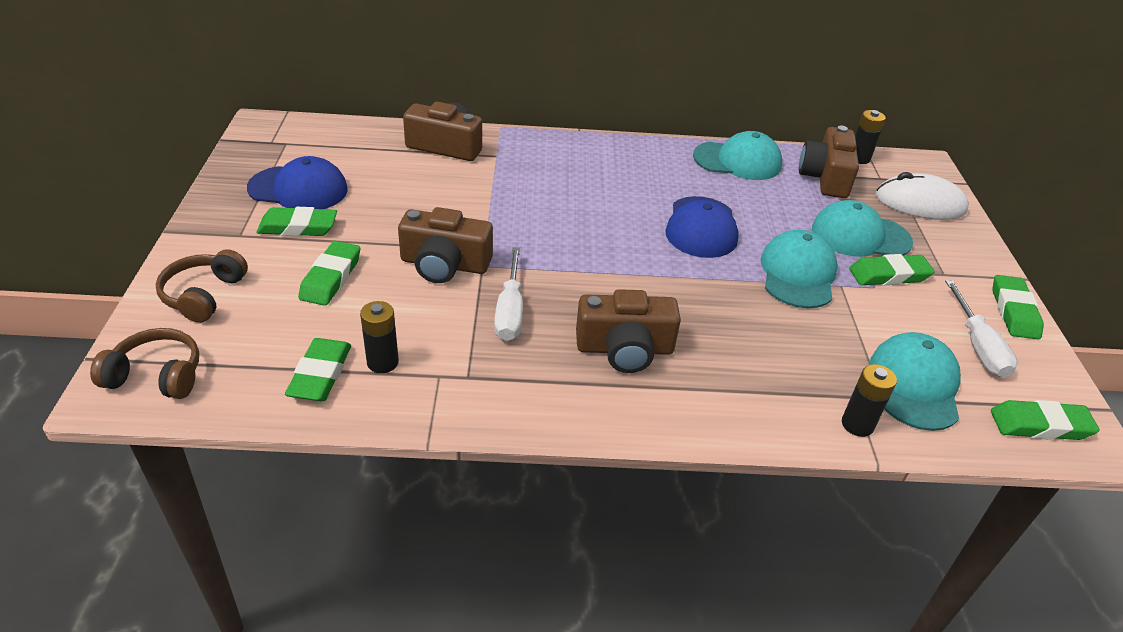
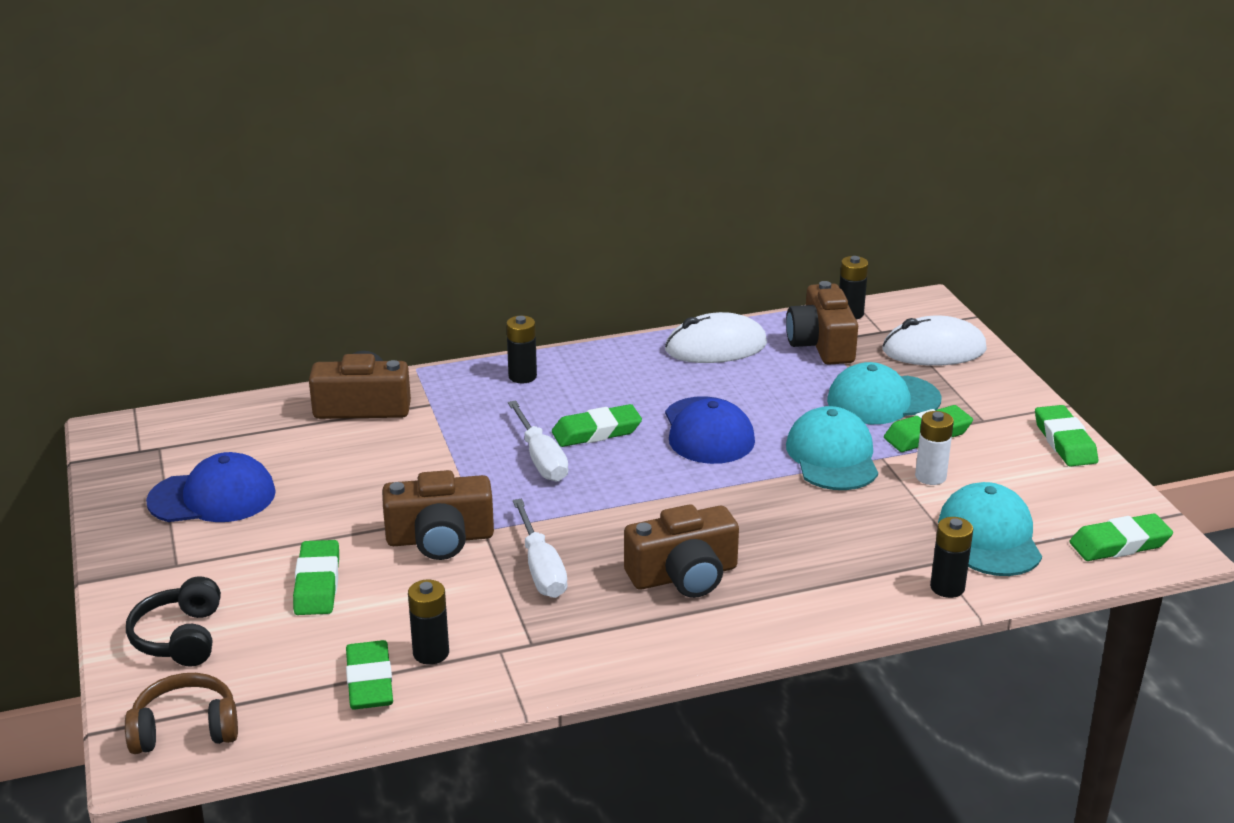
camera: 15 degrees left, 10 degrees down
(203, 295) = (179, 637): brown headphones -> black headphones
(298, 227) = (241, 539): green eraser -> green eraser (596, 432)
(576, 150) = (522, 376): none -> black battery
(737, 161) = (716, 347): turquoise cap -> white mouse
(878, 313) = (930, 476): none -> white battery
(978, 346) = (1039, 484): white screwdriver -> white screwdriver (541, 458)

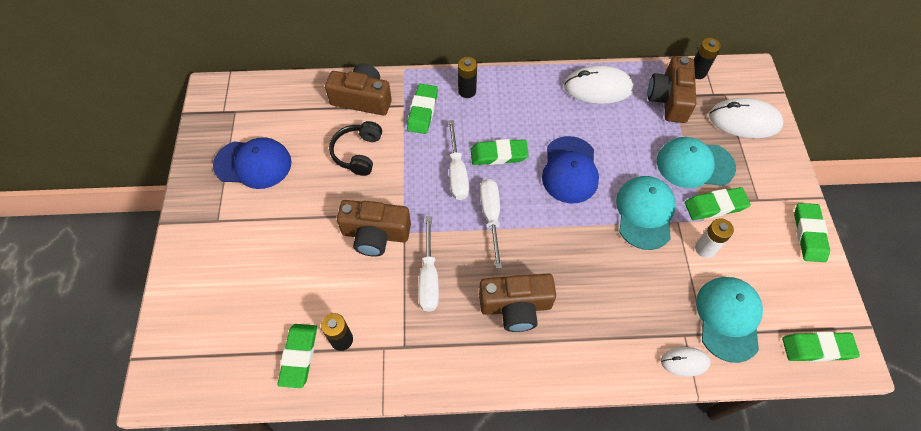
camera: 15 degrees right, 30 degrees up
(179, 637) = (202, 287): black headphones -> black headphones (358, 153)
(185, 729) = (184, 370): brown headphones -> none
(317, 584) = (292, 258): green eraser -> green eraser (423, 111)
(610, 494) = (491, 216): none -> white screwdriver
(947, 587) = (684, 362): black battery -> white mouse

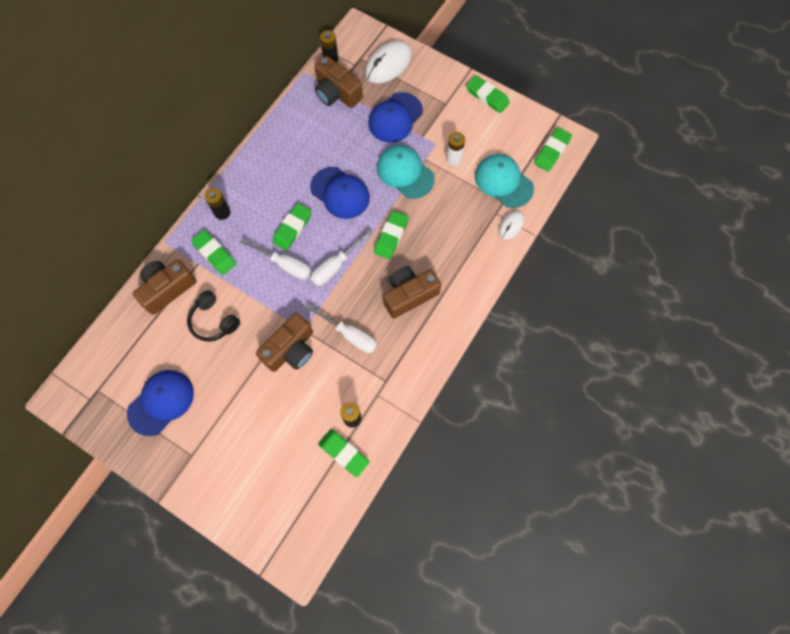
camera: 55 degrees left, 10 degrees up
(491, 216) = (335, 266): white screwdriver -> white screwdriver turned 75 degrees counterclockwise
(515, 306) = (409, 295): brown camera -> brown camera turned 150 degrees counterclockwise
(598, 88) = (292, 128): white mouse -> none
(694, 164) = (395, 118): turquoise cap -> blue cap
(715, 206) = (431, 130): green eraser -> green eraser (391, 236)

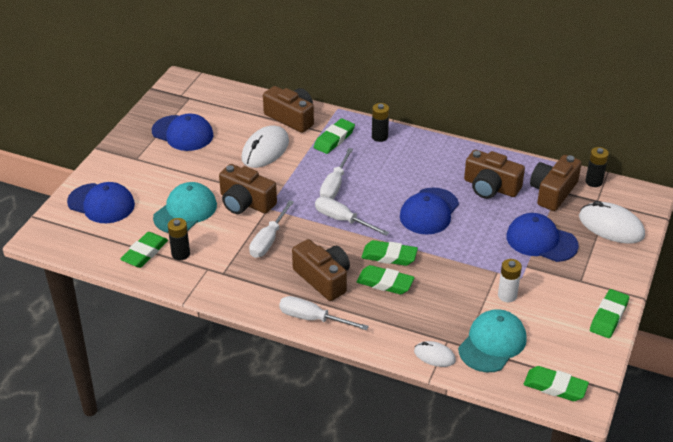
camera: 80 degrees right, 30 degrees down
(213, 321) = (265, 150): black headphones -> white mouse
(258, 496) = (101, 203): none -> blue cap
(292, 228) = (376, 184): green eraser -> green eraser (385, 283)
(319, 137) = (490, 187): none -> brown camera
(405, 173) = (472, 257): turquoise cap -> turquoise cap (185, 211)
(456, 311) = (312, 319): none -> white screwdriver

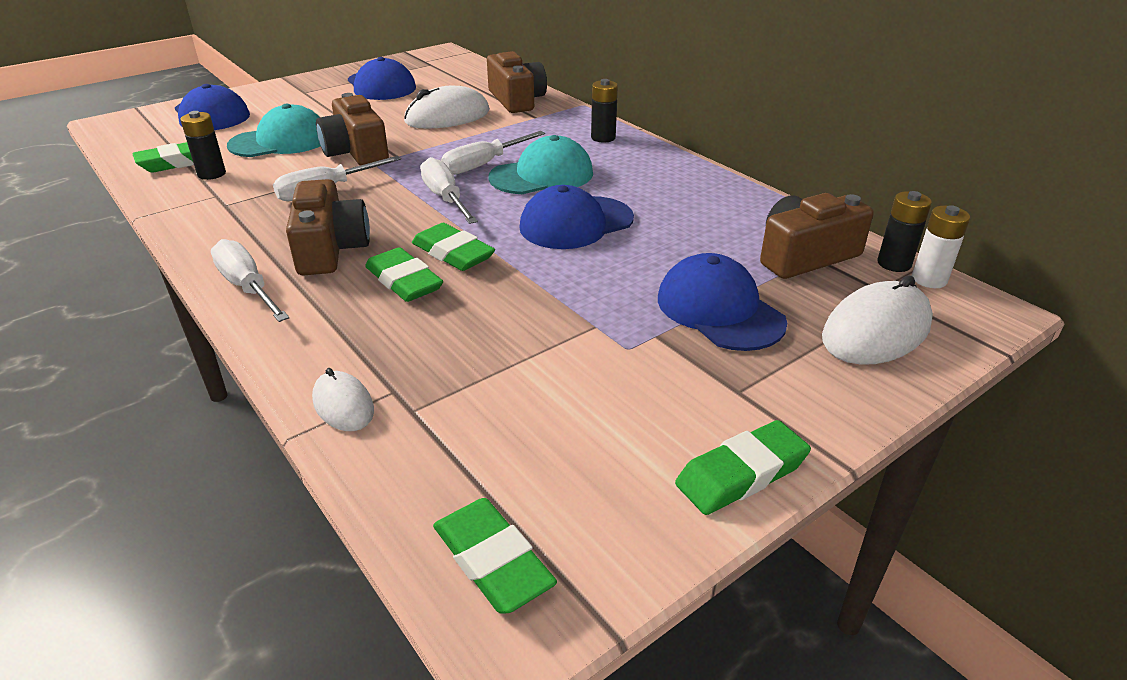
camera: 30 degrees right, 5 degrees down
(334, 139) = (542, 127): green eraser -> none
(490, 187) = (704, 223): brown camera -> none
(492, 343) = (463, 427): turquoise cap -> turquoise cap (542, 175)
(507, 295) = (574, 364): white battery -> white battery (929, 279)
(611, 226) = (876, 331): white mouse -> white mouse turned 75 degrees clockwise

